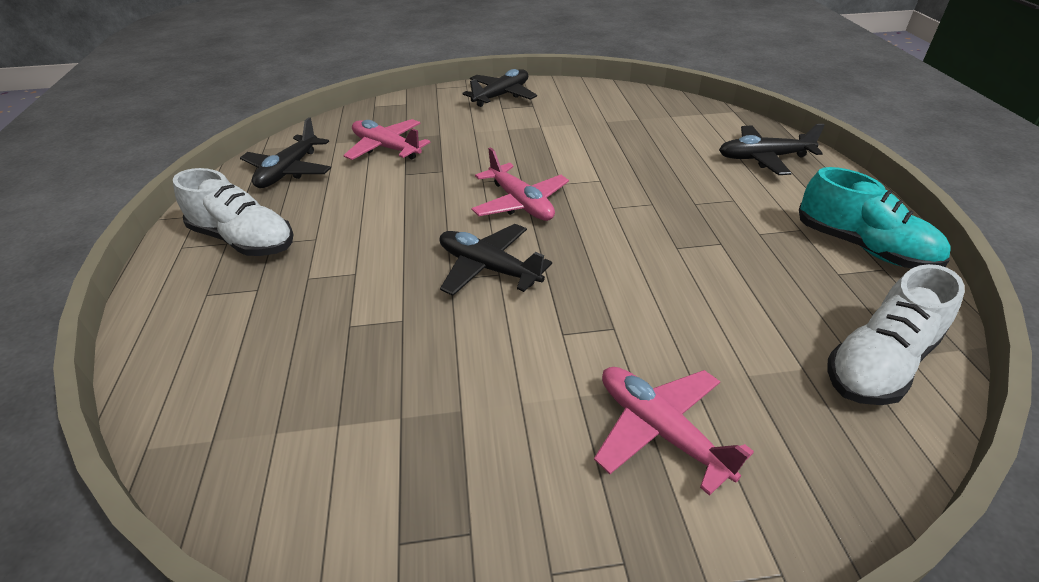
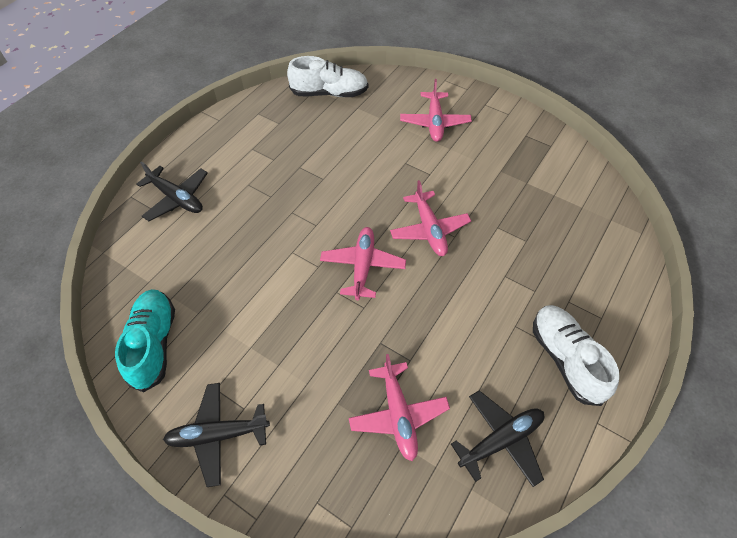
camera: 140 degrees left, 15 degrees up
(488, 268) = (429, 230): black plane -> pink plane
(863, 247) = (245, 124): turquoise shoe -> turquoise shoe (153, 344)

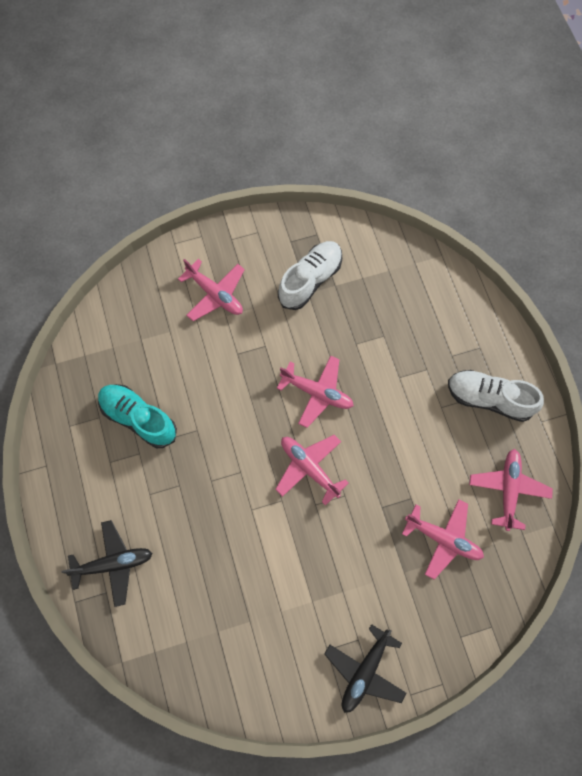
camera: 50 degrees left, 15 degrees up
(153, 344) = (251, 672): turquoise shoe -> turquoise shoe (138, 418)
(329, 93) = (101, 348): white shoe -> white shoe (310, 280)
(501, 440) = (508, 489): black plane -> pink plane

